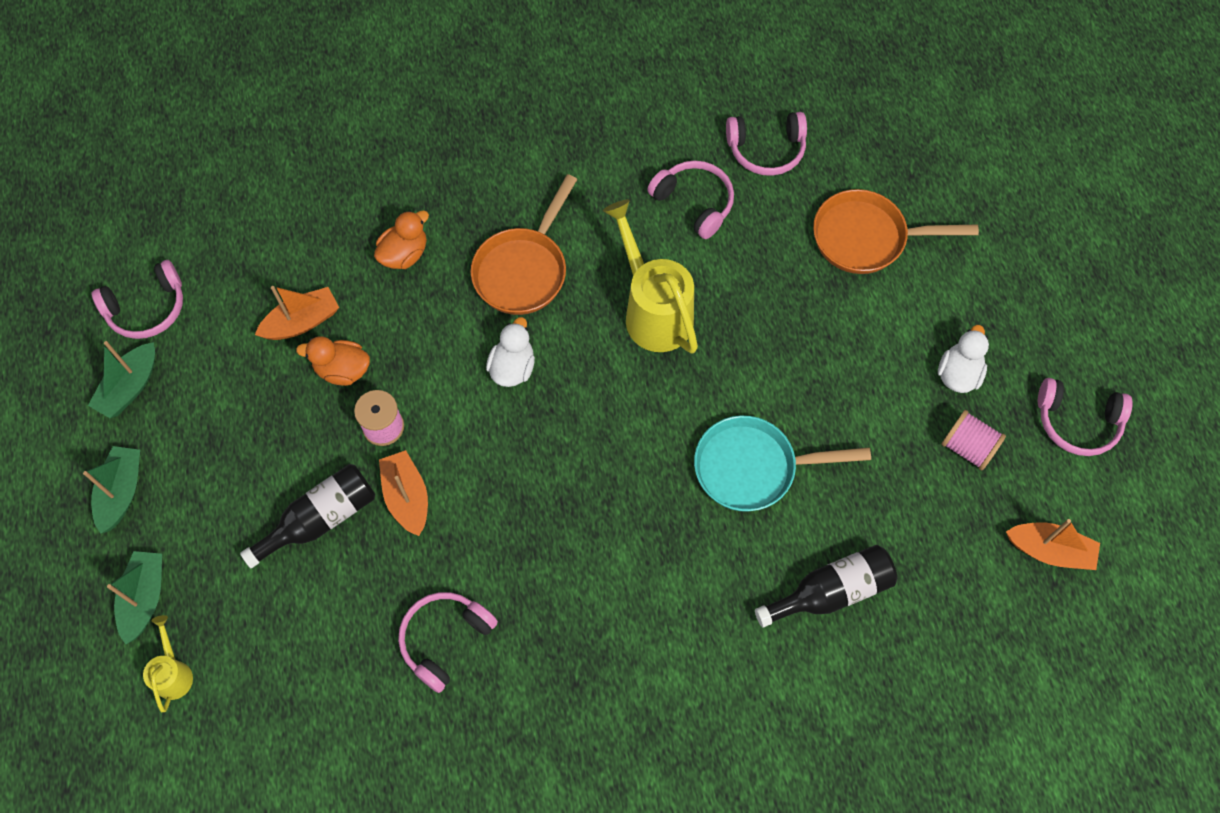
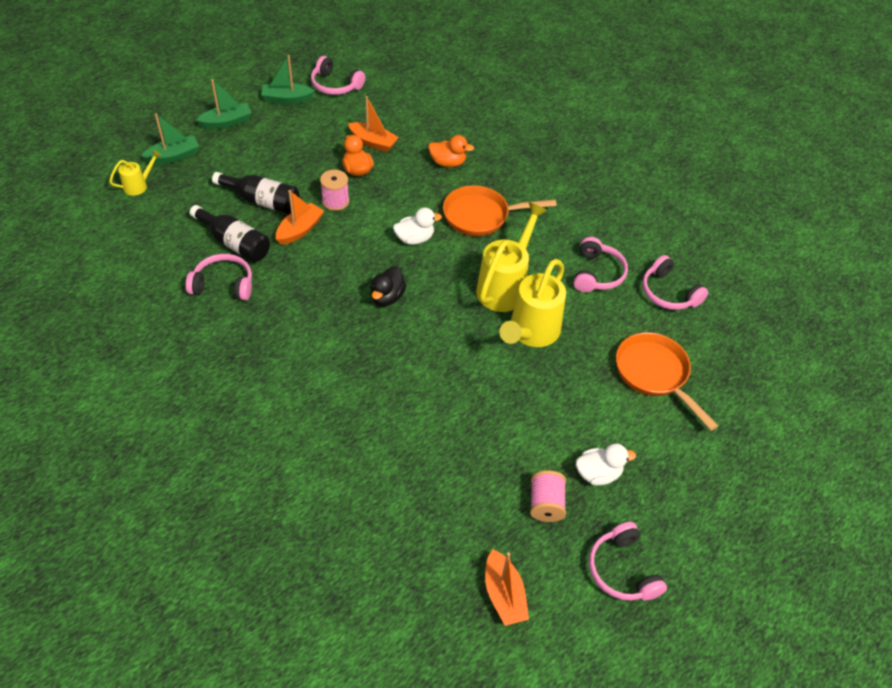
camera: 55 degrees right, 15 degrees down
(589, 451) = (387, 297): none -> black duck
(738, 324) = (531, 332): none -> yellow watering can
(753, 468) = (437, 384): turquoise pan -> none
(831, 592) = (379, 466): black bottle -> black bottle (235, 243)

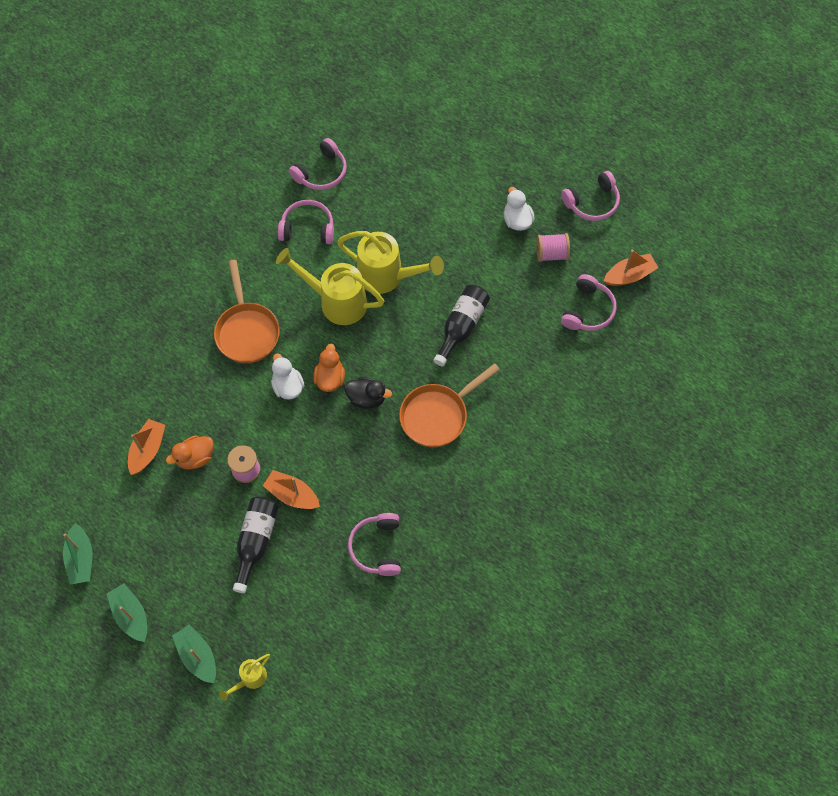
camera: 95 degrees left, 15 degrees up
(138, 185) = (250, 679): yellow watering can -> yellow watering can turned 90 degrees counterclockwise
(235, 243) = (320, 552): black bottle -> black bottle (461, 326)
(335, 85) = (49, 510): pink headphones -> pink headphones (588, 310)
(448, 163) = (172, 371): orange duck -> orange duck (330, 378)
(654, 374) = (414, 183): orange pan -> orange pan (438, 415)

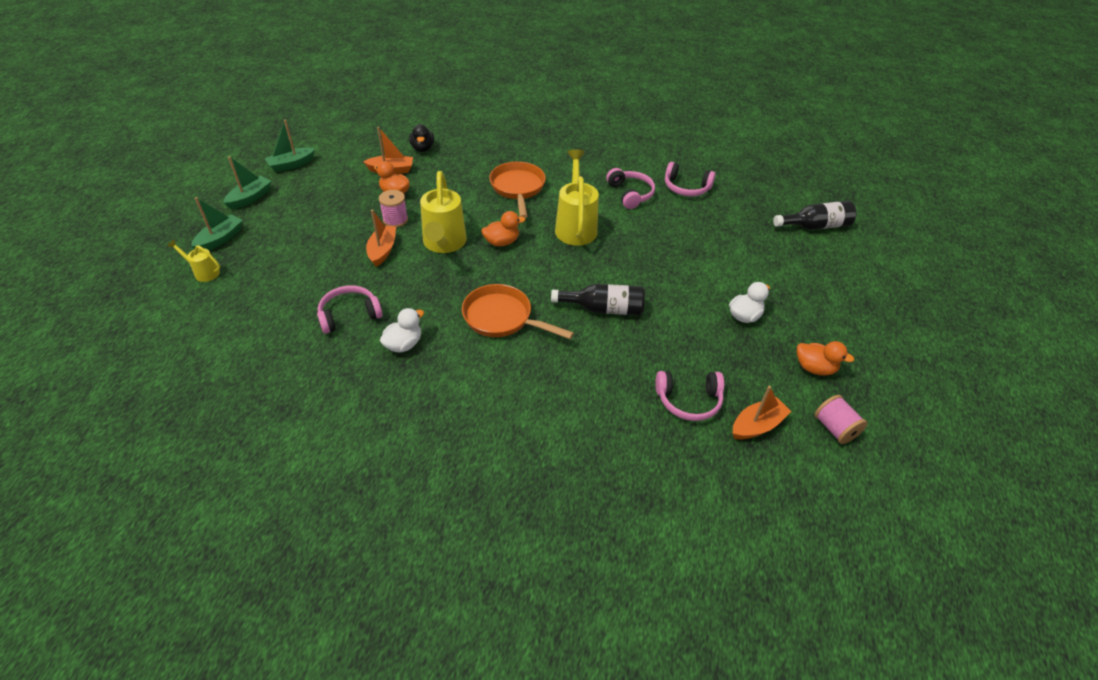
camera: 65 degrees right, 20 degrees down
(247, 331) = (518, 188): orange pan -> orange pan turned 120 degrees clockwise
(256, 541) = (332, 242): black bottle -> black bottle (815, 226)
(288, 386) = (481, 221): white duck -> white duck (404, 344)
(367, 398) = (495, 268): black duck -> black duck (422, 148)
(387, 276) = (620, 248): yellow watering can -> yellow watering can (444, 244)
(551, 254) = (730, 352): pink spool -> pink spool (835, 428)
(592, 202) = (814, 368): pink headphones -> orange duck
(629, 275) = (757, 425): orange boat -> orange boat turned 75 degrees counterclockwise

